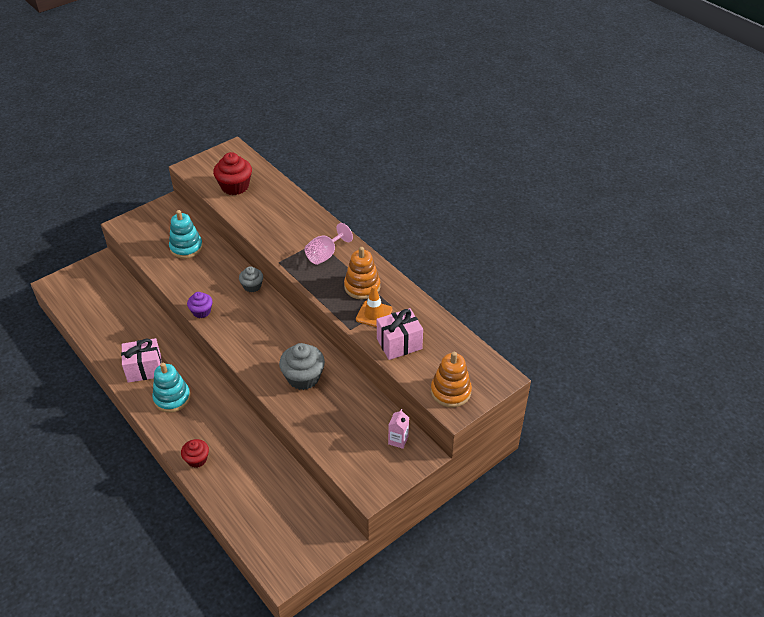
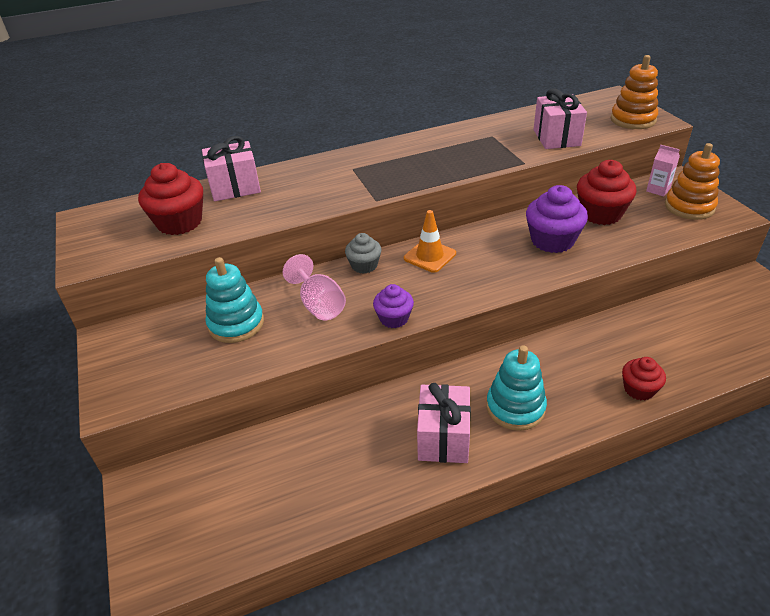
camera: 70 degrees left, 5 degrees down
(279, 195) = (235, 187): none -> pink gift
(303, 377) = (552, 240): grey cupcake -> purple cupcake
(325, 255) = (382, 166): pink goblet -> pink goblet (319, 305)
(348, 403) = (600, 214): none -> red cupcake
(362, 287) = (453, 149): orange stacking toy -> orange stacking toy (689, 207)
(374, 314) = (504, 146): orange traffic cone -> orange traffic cone (429, 256)

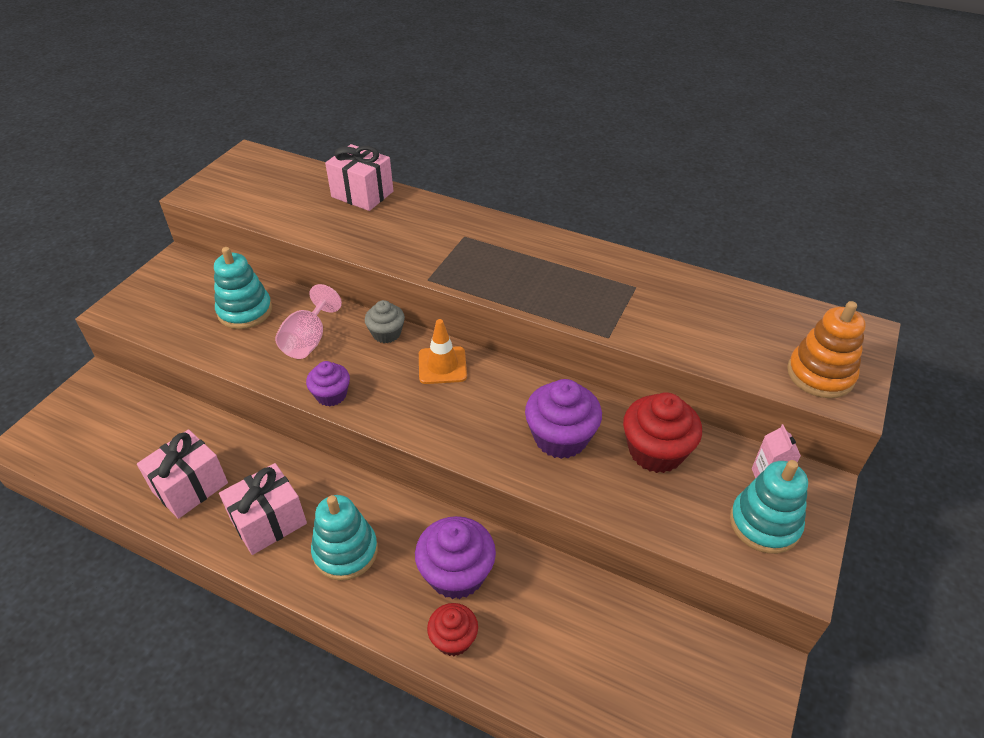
camera: 45 degrees right, 5 degrees up
(179, 222) = (285, 200): red cupcake -> none
(556, 138) = (693, 334): pink gift -> pink gift (190, 487)
(586, 362) = (456, 574): none -> purple cupcake
(689, 207) = (764, 523): orange stacking toy -> turquoise stacking toy

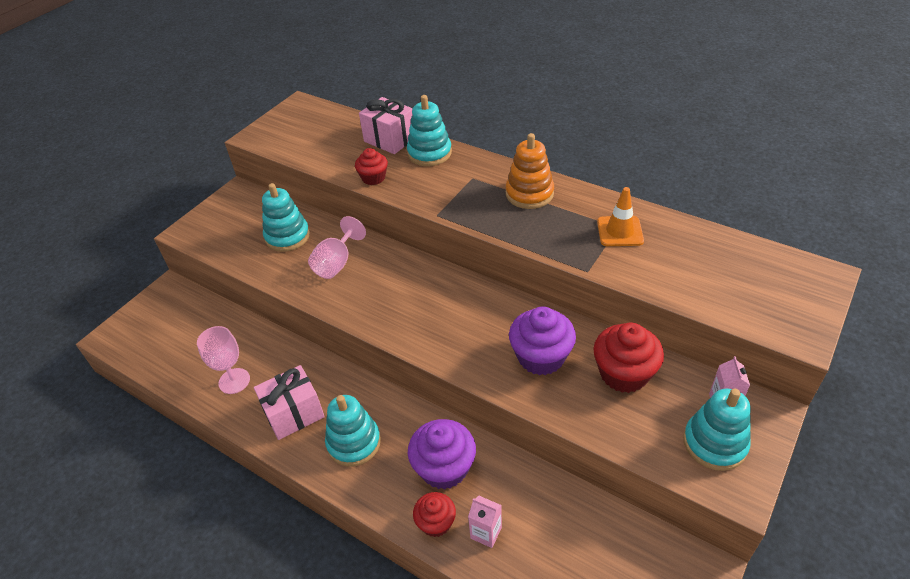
camera: 10 degrees right, 0 degrees up
(190, 487) = (234, 381): pink gift -> pink goblet
(331, 395) = (351, 310): purple cupcake -> none
(347, 238) = (373, 178): none -> red cupcake
(386, 333) = (402, 260): grey cupcake -> none
(411, 209) = (429, 153): none -> turquoise stacking toy
(442, 365) = (446, 289): orange traffic cone -> orange traffic cone (620, 231)
(513, 646) = (486, 532): none -> pink carton
(820, 374) = (777, 313): orange stacking toy -> orange stacking toy (529, 194)

